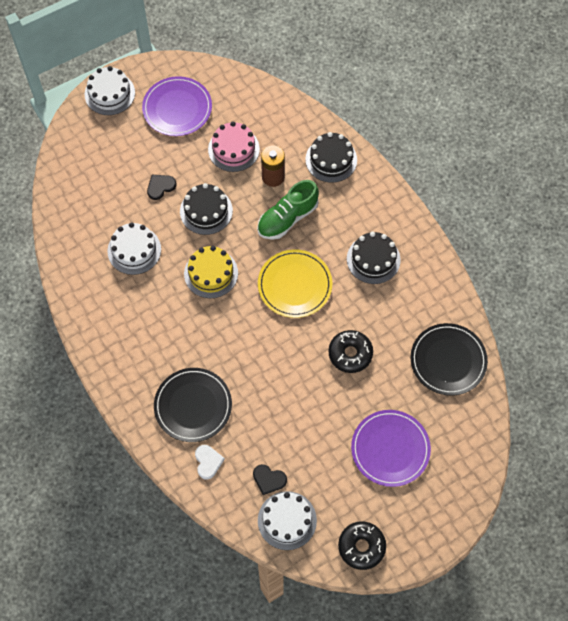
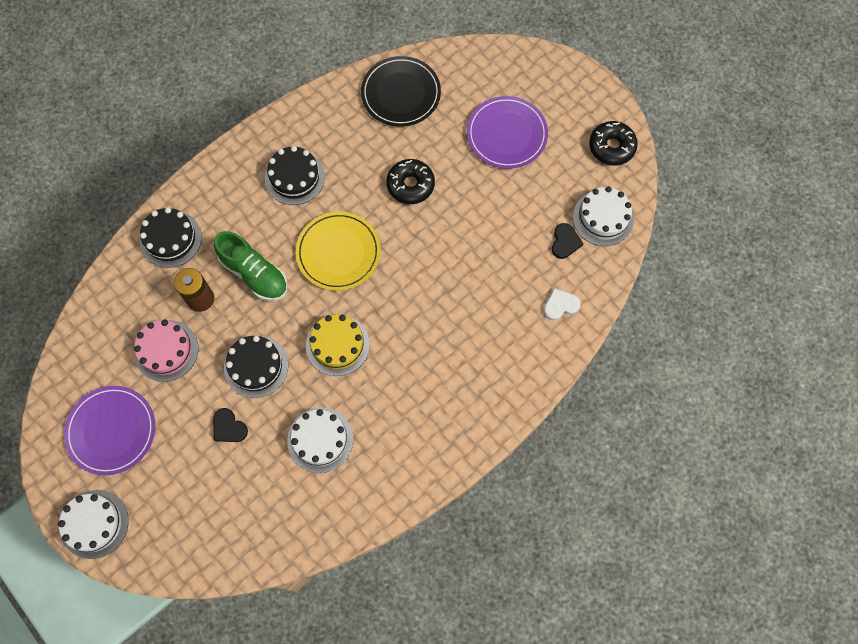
camera: 100 degrees left, 5 degrees up
(193, 406) = (501, 333): black plate -> none

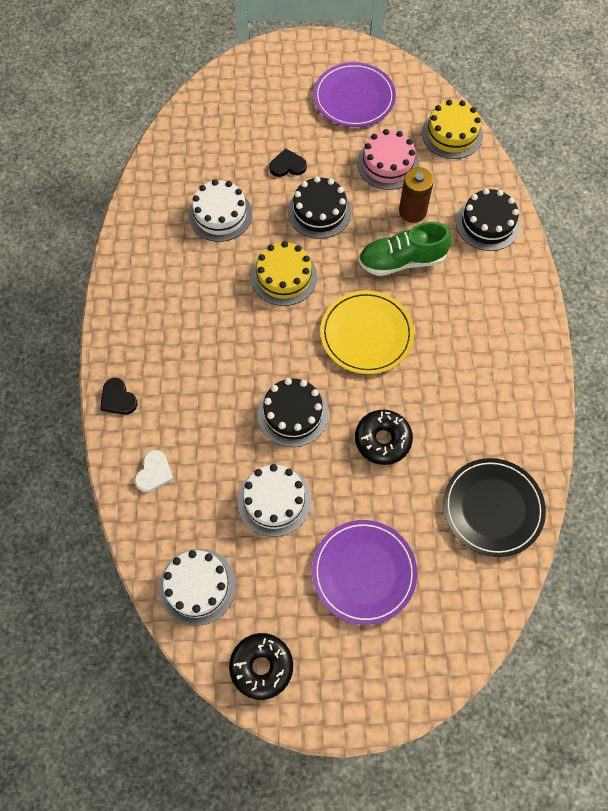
camera: 130 degrees right, 5 degrees down
(94, 524) = (294, 54): white cake -> white cake (274, 500)
(95, 324) = (452, 134): none -> yellow cake
(294, 177) = (471, 351): black cake -> black cake (293, 414)
(565, 242) = (206, 529): black heart -> black heart (118, 398)

